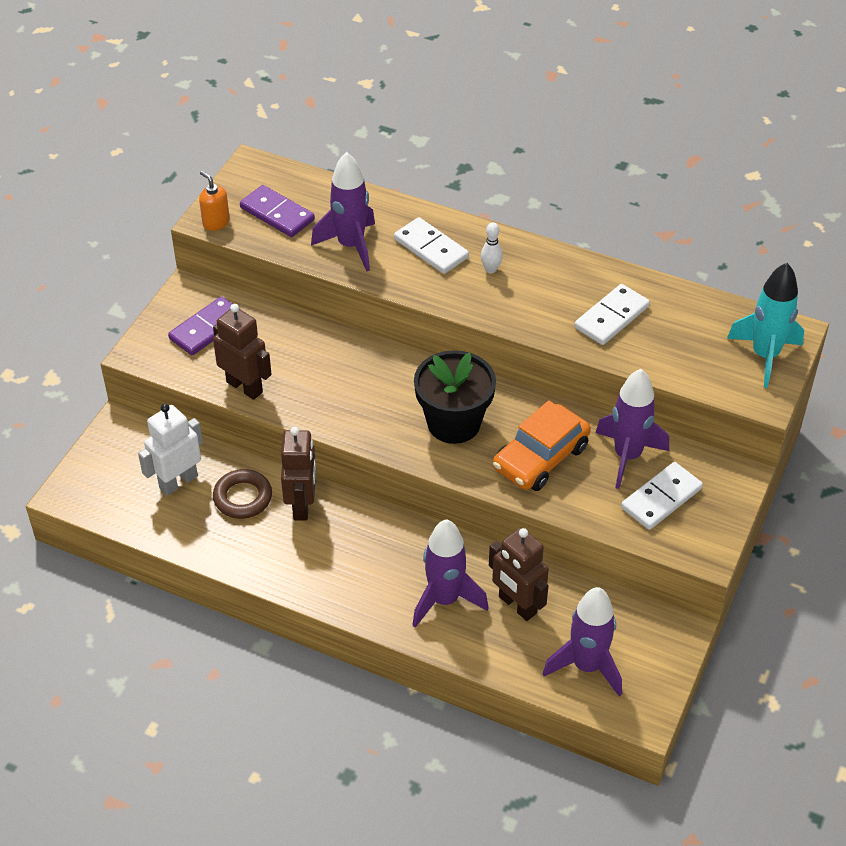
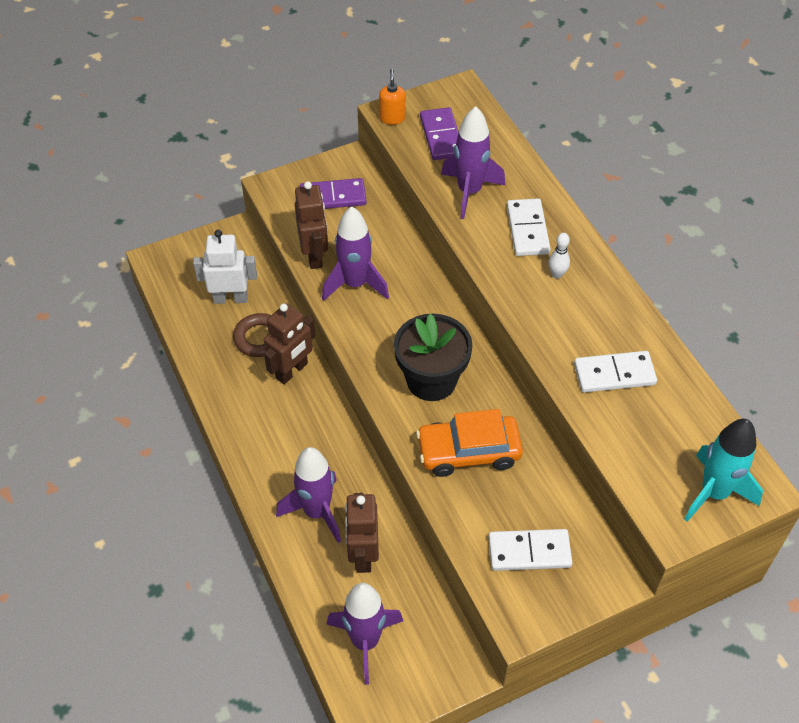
camera: 40 degrees right, 5 degrees up
(627, 456) = (537, 498): purple rocket -> purple rocket (355, 284)

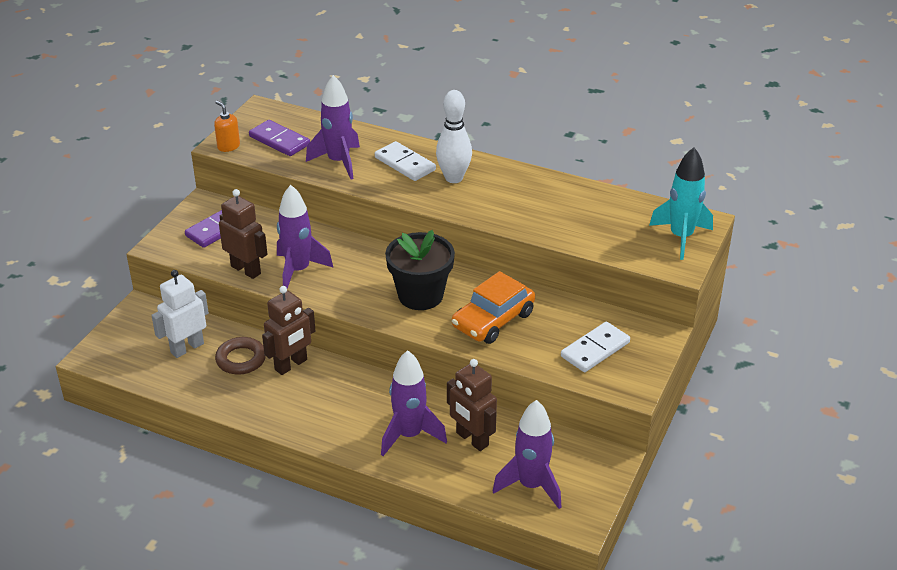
camera: 40 degrees left, 15 degrees down
(292, 371) = (291, 365): brown robot -> brown robot turned 45 degrees clockwise
(557, 274) = (454, 178): white bowling pin -> white bowling pin, size x1.97
(614, 374) = (553, 211): white domino -> none

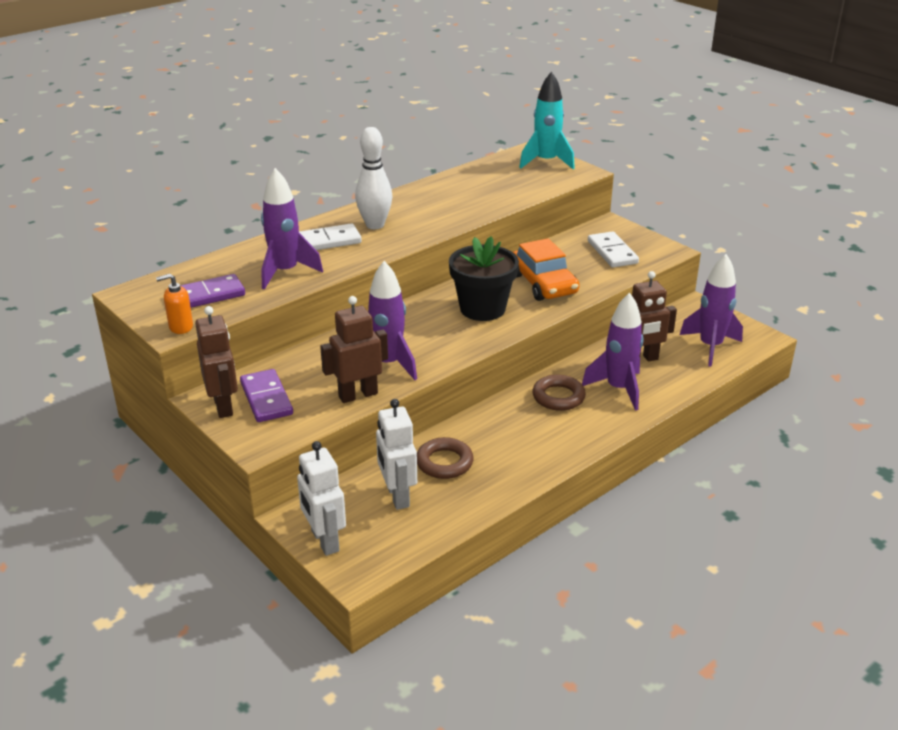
camera: 65 degrees left, 5 degrees down
(121, 329) = (324, 541): none -> white robot
(291, 365) = (476, 432): brown robot -> brown robot (224, 406)
(373, 399) = (558, 397): none -> brown ring

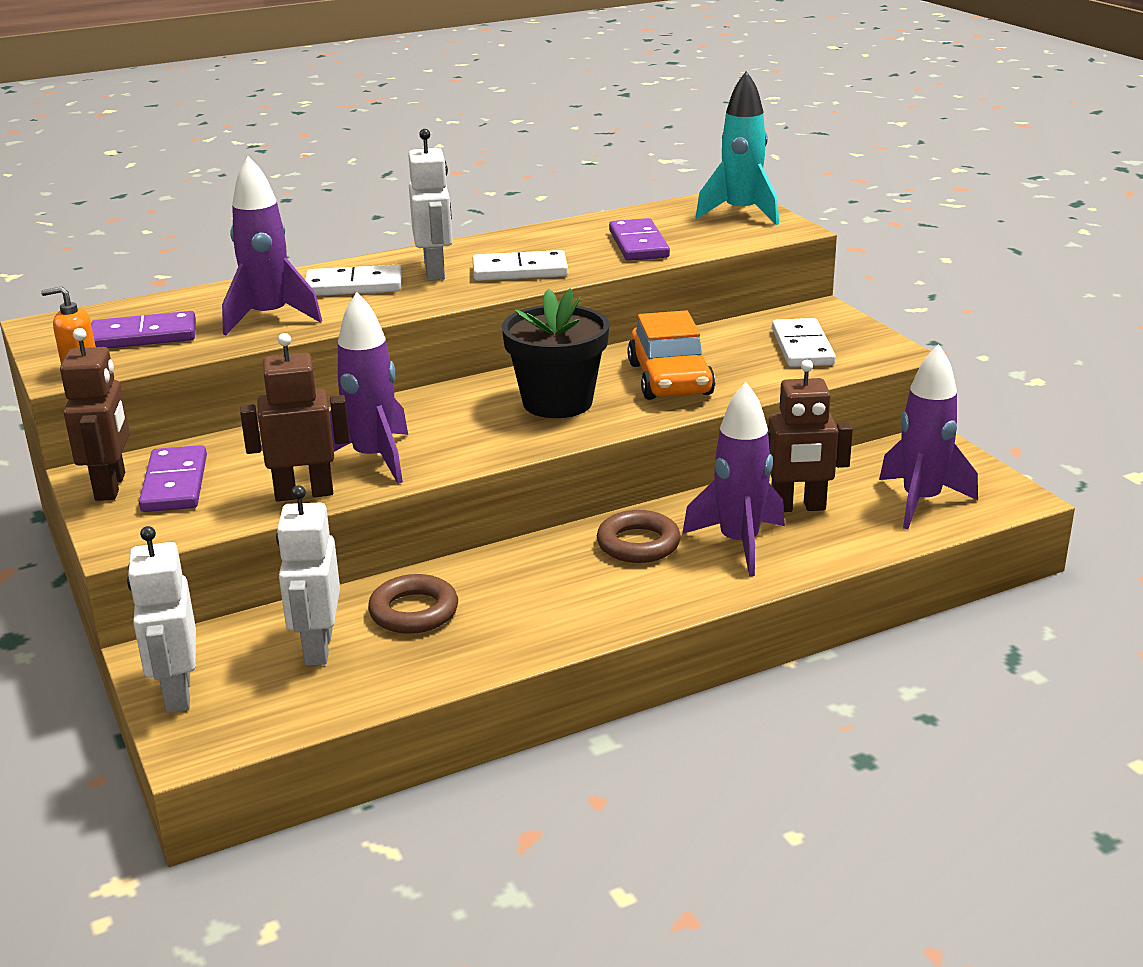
camera: 15 degrees right, 5 degrees down
(375, 225) = (435, 272): white bowling pin -> white robot
(430, 219) = (520, 271): none -> white domino
(495, 192) = (638, 244): none -> purple domino

